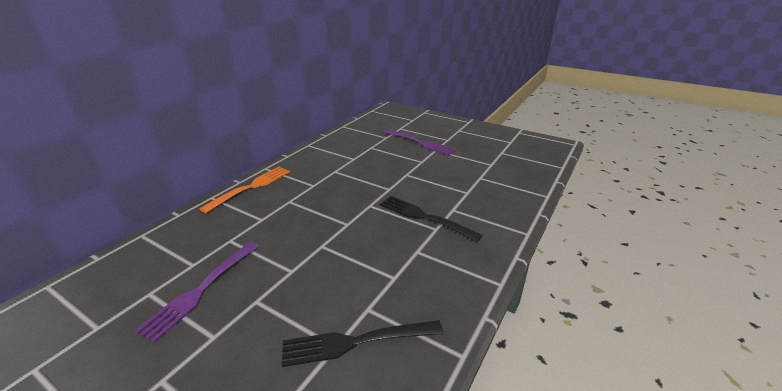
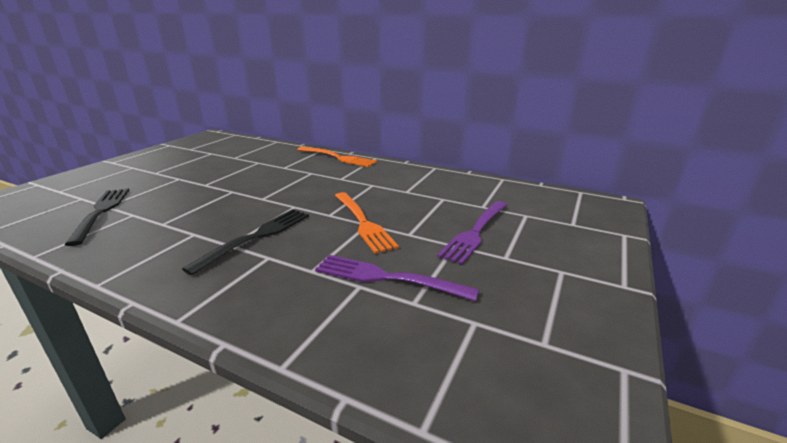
camera: 85 degrees right, 5 degrees down
(202, 289) = (204, 163): purple fork -> purple fork (387, 278)
(404, 175) = (363, 222): none -> orange fork

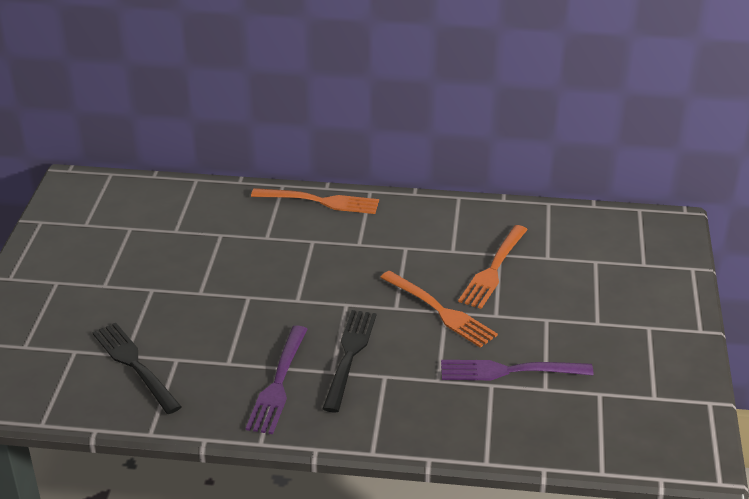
camera: 20 degrees left, 10 degrees up
(430, 206) = (493, 269): none -> orange fork
(475, 232) = (557, 297): purple fork -> purple fork (278, 383)

